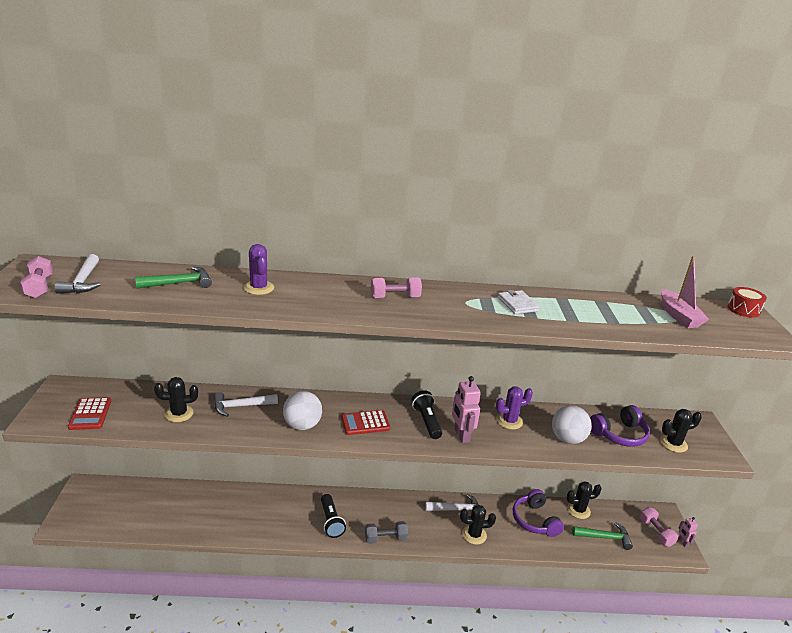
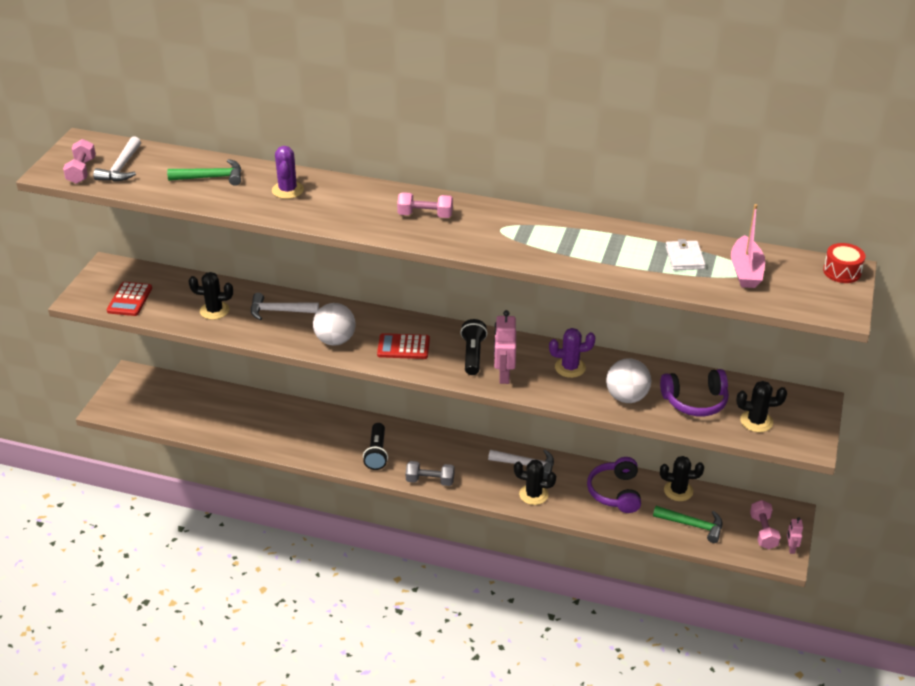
camera: 20 degrees right, 10 degrees up
(517, 304) = (559, 237): white wallet -> white wallet (684, 258)

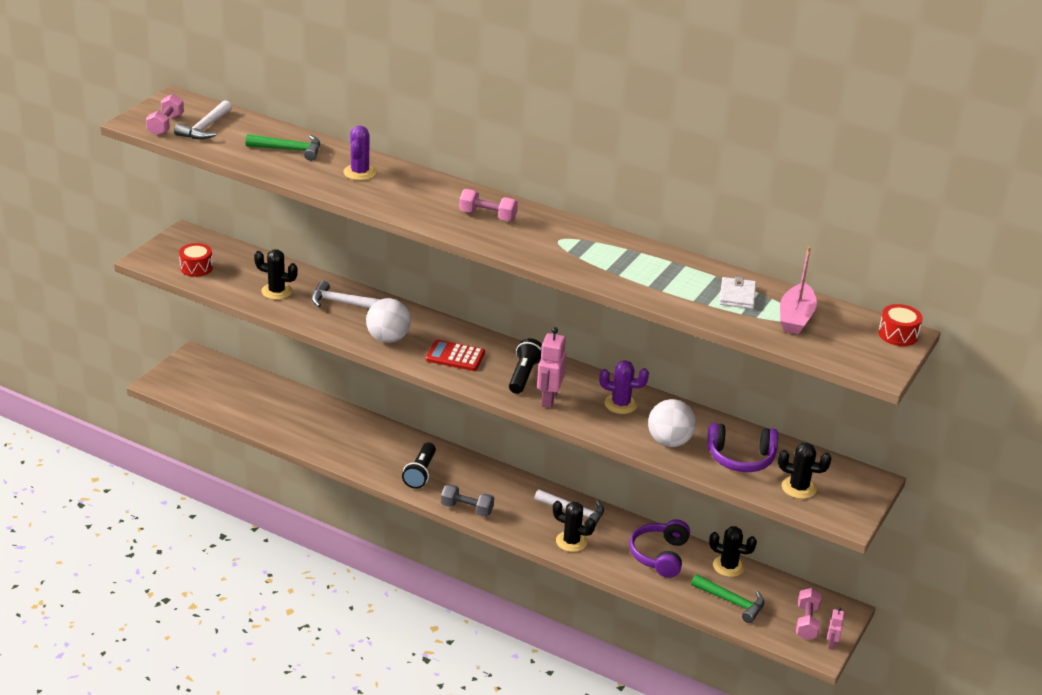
camera: 10 degrees right, 5 degrees down
(129, 299) = (196, 268): red calculator -> red drum

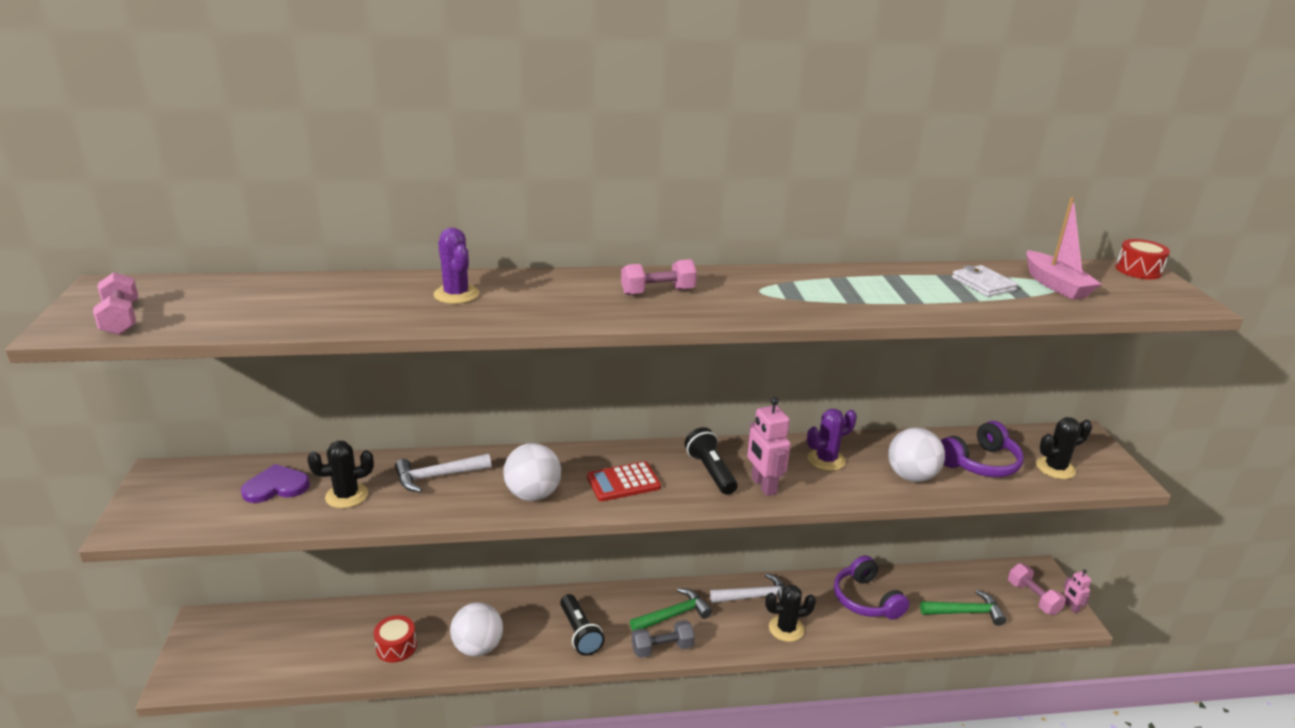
camera: 35 degrees left, 5 degrees down
(196, 268) = (211, 509): red drum -> red drum (396, 647)
(205, 128) = (187, 306): white hammer -> none
(242, 269) = (276, 486): none -> purple heart
(289, 150) = (336, 297): green hammer -> green hammer (674, 615)
(346, 449) = (478, 647): none -> white ball
(728, 566) = (923, 579): black cactus -> none

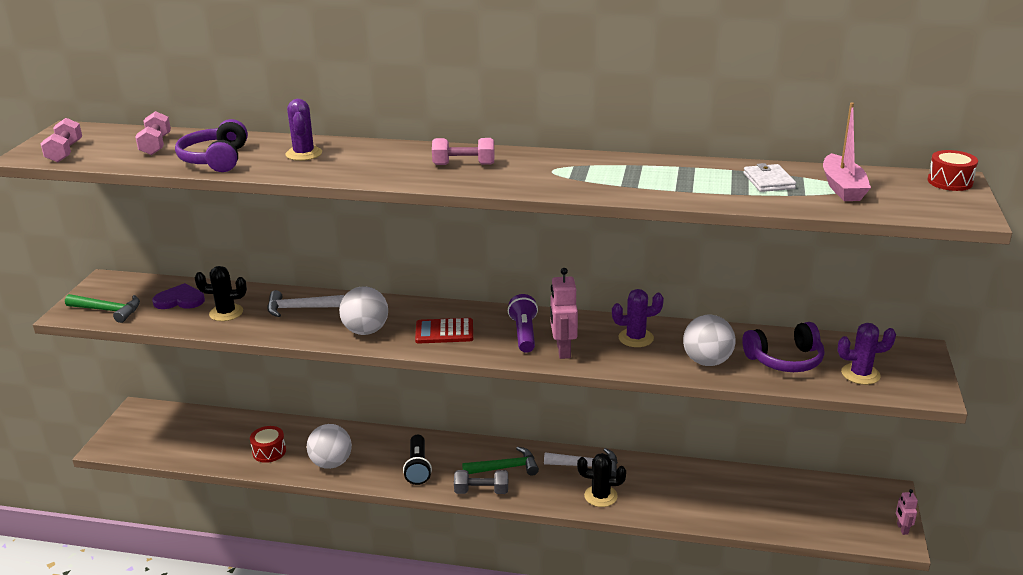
camera: 20 degrees right, 0 degrees up
(710, 471) = (524, 333): black flashlight -> purple flashlight
(866, 600) = (691, 486): purple headphones -> purple headphones (215, 159)
(966, 612) = (786, 514): green hammer -> green hammer (108, 311)
(1033, 598) = (865, 514): pink dumbbell -> pink dumbbell (156, 145)
(1055, 468) = (860, 374): black cactus -> purple cactus

